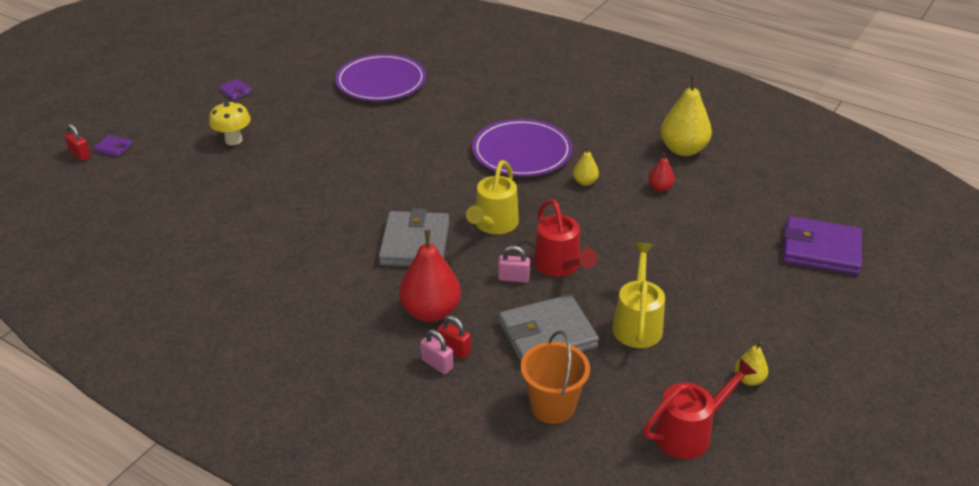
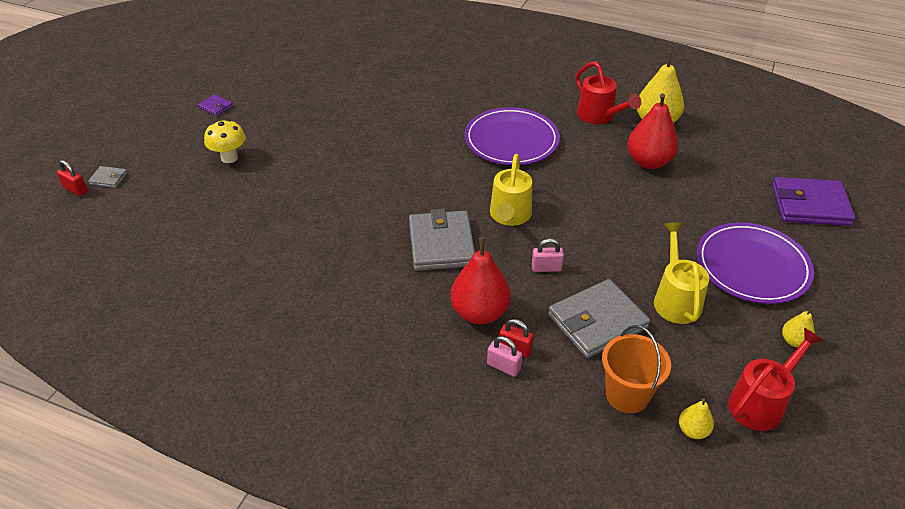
camera: 10 degrees left, 5 degrees up
(113, 148) = (109, 178): purple wallet -> grey wallet
(381, 82) = (355, 84): purple plate -> purple plate (752, 266)
(560, 266) = (585, 250): red watering can -> red watering can (600, 117)
(585, 182) = (579, 163): yellow pear -> yellow pear (693, 430)
(660, 188) = (649, 162): red pear -> red pear, size x2.01

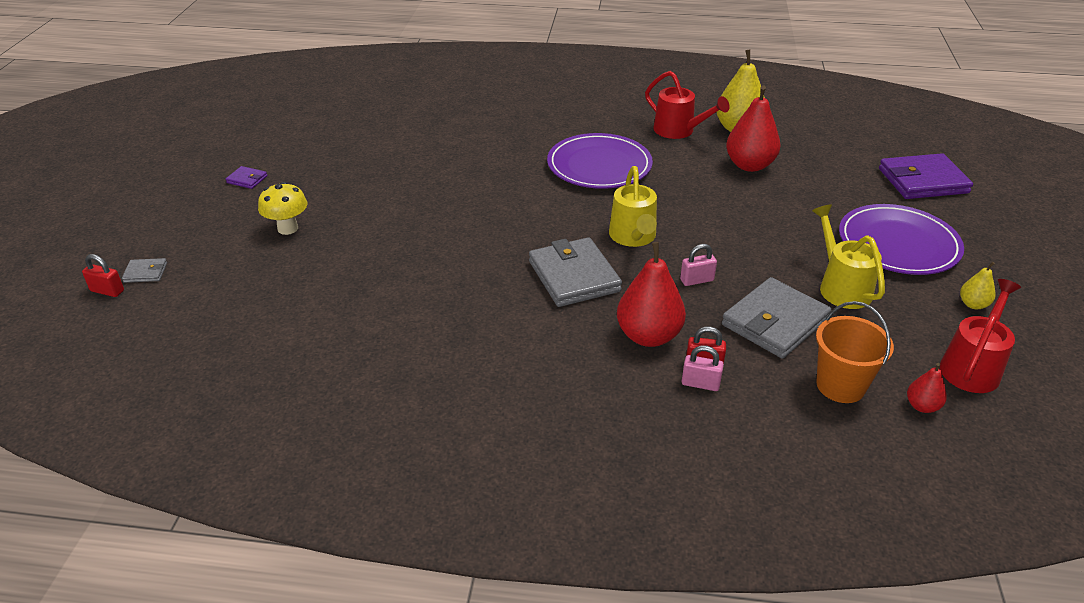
camera: 15 degrees left, 5 degrees down
(693, 430) = (922, 406): yellow pear -> red pear

